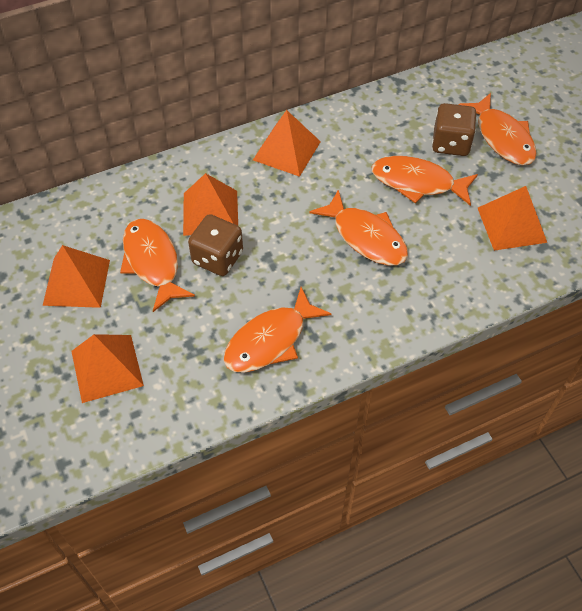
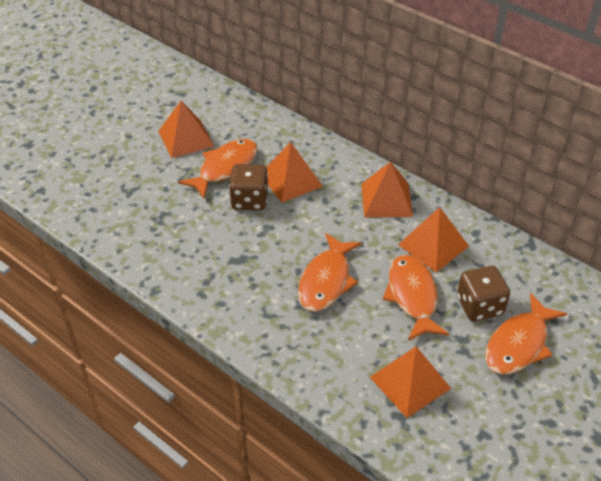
camera: 65 degrees right, 10 degrees down
(107, 368) = (123, 181): orange pyramid -> orange pyramid (433, 245)
(270, 340) = (188, 257): orange fish -> none

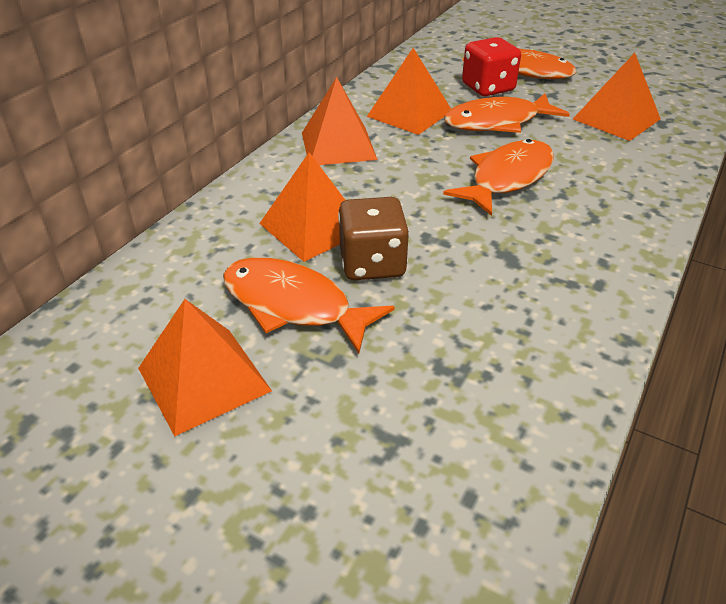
camera: 100 degrees left, 5 degrees down
(326, 281) = (507, 178): orange fish -> orange fish turned 60 degrees counterclockwise
(479, 306) = (488, 88): brown dice -> red dice

